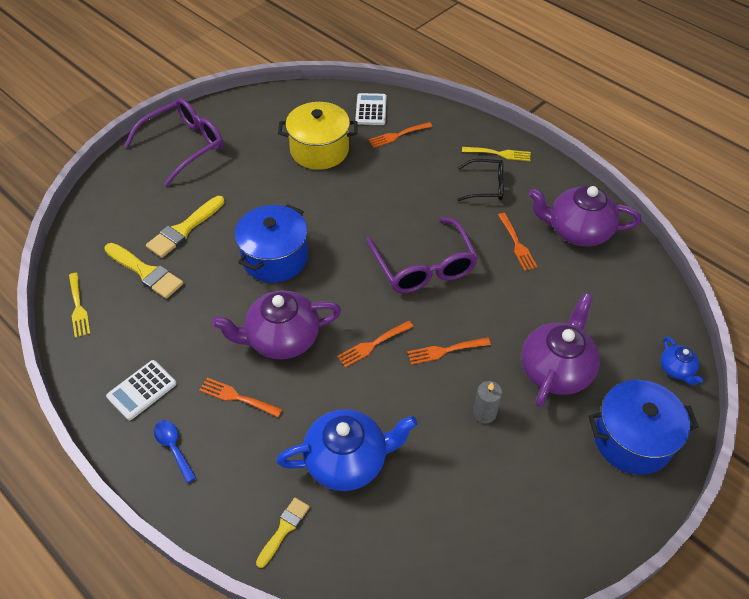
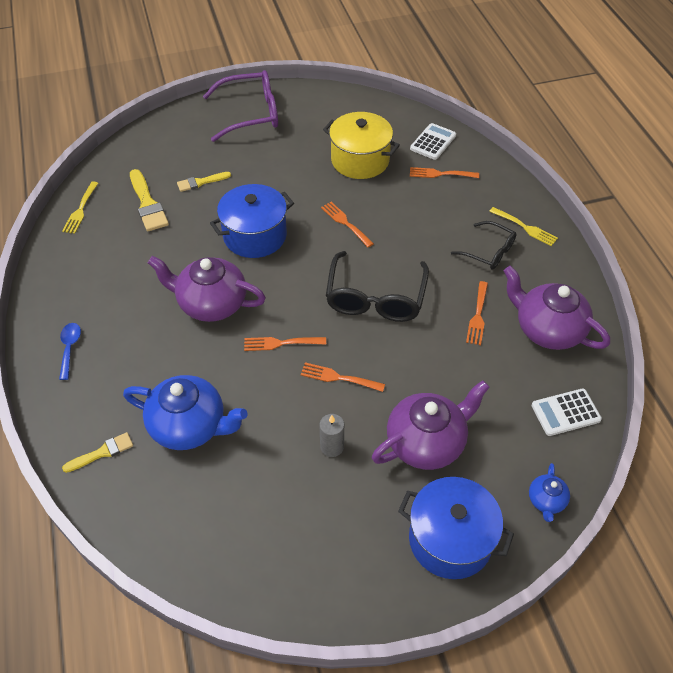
camera: 30 degrees right, 0 degrees up
(142, 390) = (79, 294): white calculator -> white calculator (565, 412)
(184, 229) = (201, 182): yellow brush -> yellow brush, size x0.62
(237, 397) = (143, 333): orange fork -> orange fork (345, 223)
(424, 266) = (375, 297): purple glasses -> black glasses

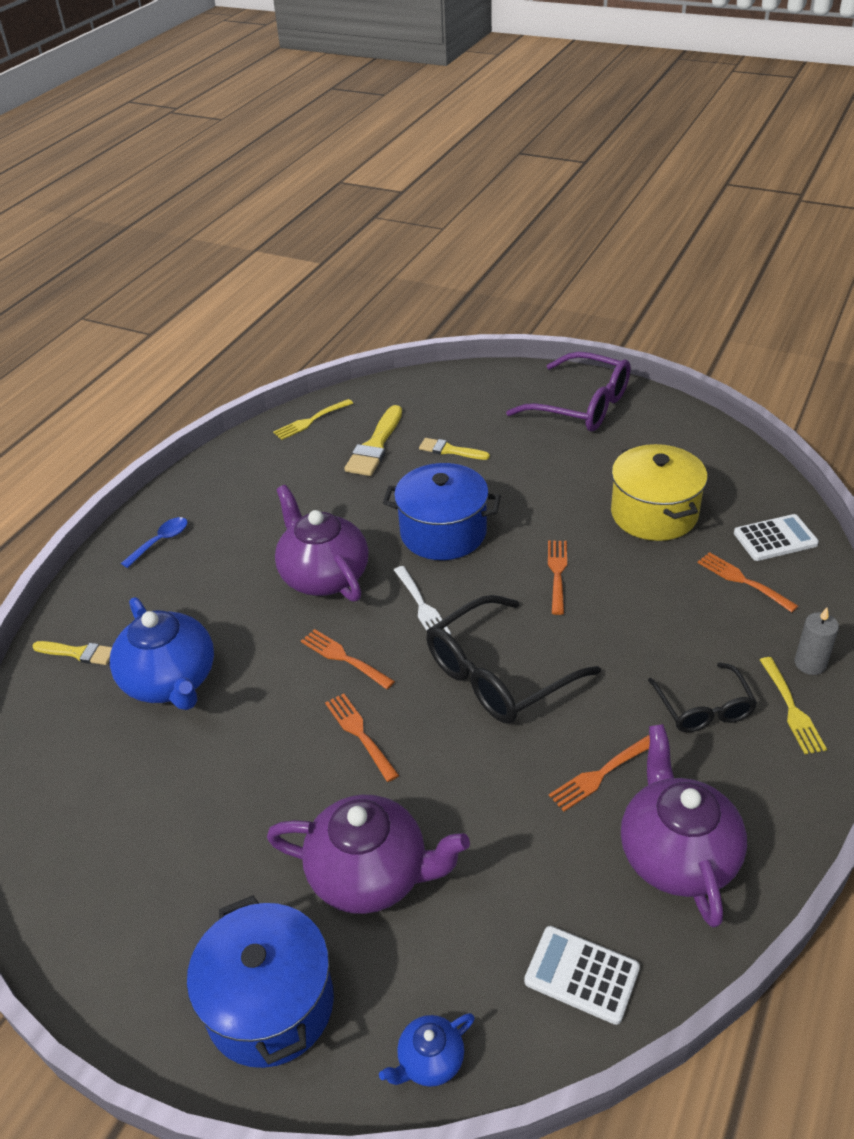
camera: 45 degrees right, 10 degrees down
(291, 286) = (421, 606): none -> white fork
(332, 447) = (270, 801): grey candle -> grey candle (810, 663)

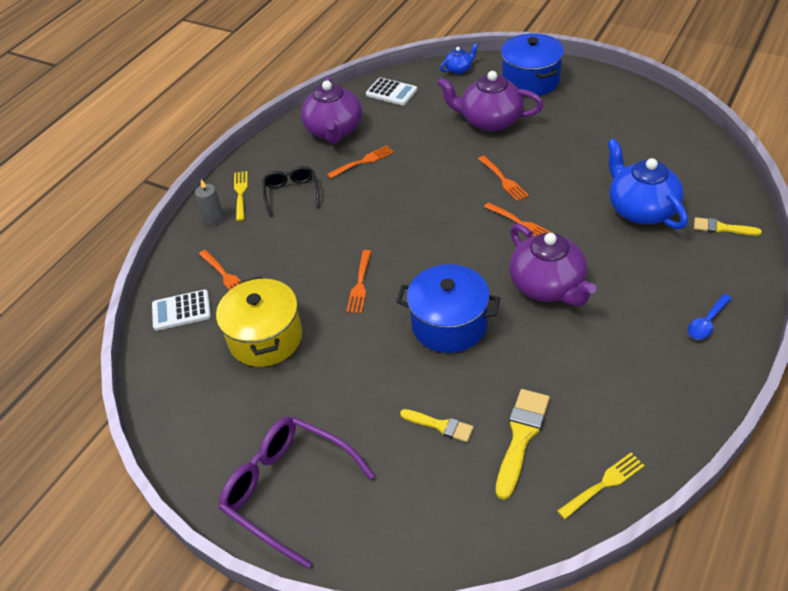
camera: 175 degrees left, 5 degrees up
(421, 606) = (466, 260): white fork -> none
(498, 674) = (414, 213): black glasses -> none

